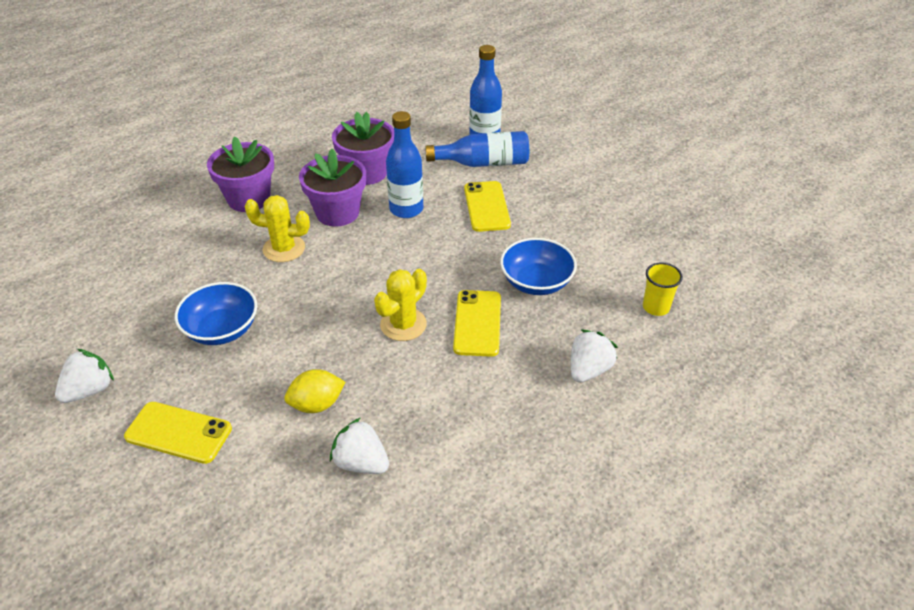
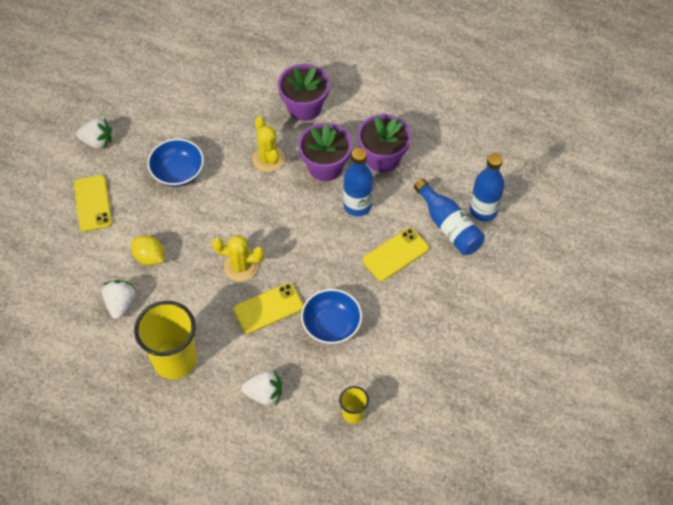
camera: 60 degrees right, 15 degrees up
(486, 437) = (175, 360): none -> yellow cup

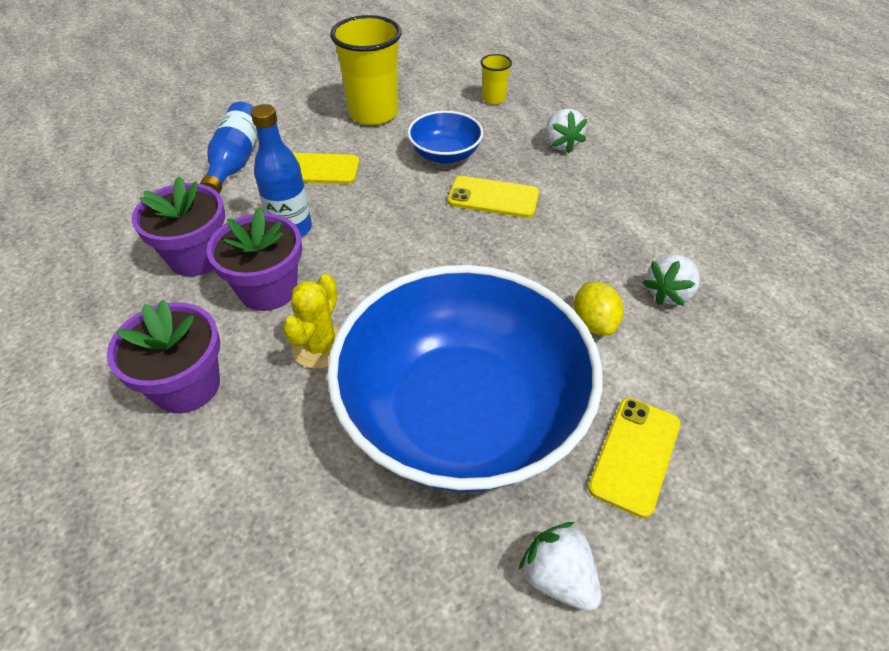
camera: 140 degrees left, 10 degrees down
(175, 360) = (634, 210): yellow cup -> yellow cup (373, 113)
(178, 172) = (462, 414): blue bowl -> blue bowl, size x2.30
(241, 266) = (485, 248): yellow cactus -> none
(264, 394) = (561, 144): white strawberry -> white strawberry turned 150 degrees counterclockwise
(483, 210) = (188, 155): blue bottle -> none

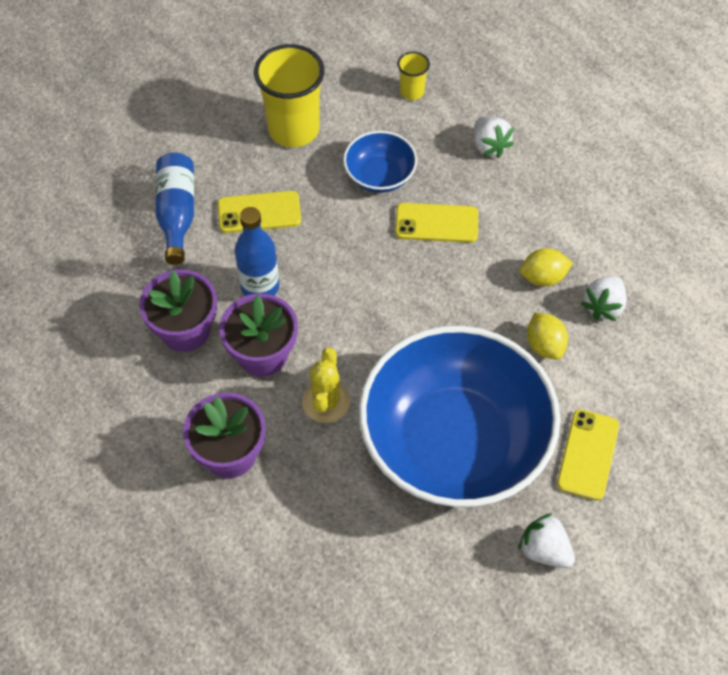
camera: 10 degrees left, 10 degrees up
(600, 257) = (543, 277): none -> yellow lemon

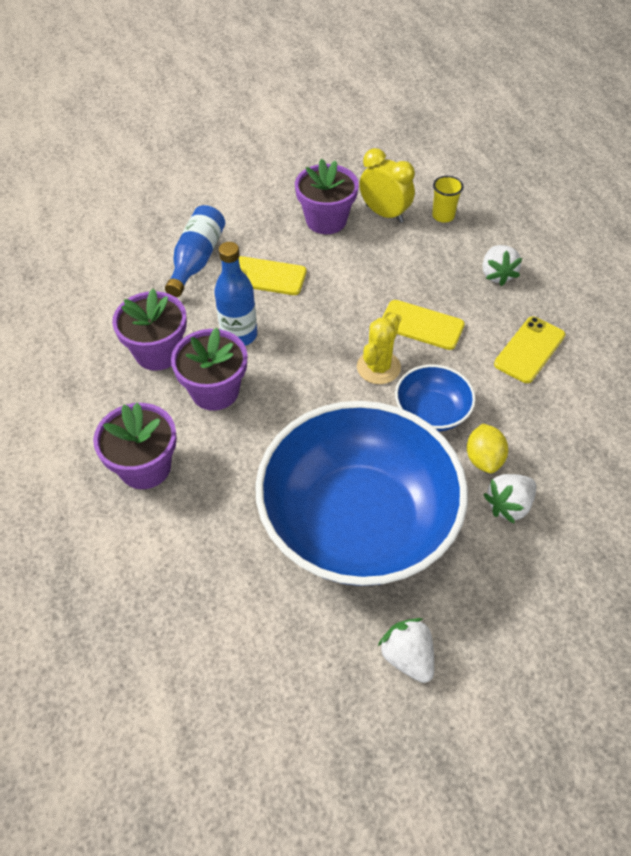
camera: 20 degrees right, 5 degrees down
(293, 129) = (326, 220): yellow cup -> purple flower pot
(326, 402) = (253, 448): yellow cactus -> yellow cactus (378, 367)
(351, 105) = (384, 214): none -> yellow clock
(379, 176) = (386, 274): blue bowl -> blue bowl (431, 412)
(543, 277) = (505, 398): yellow lemon -> none
(588, 454) = (489, 575): yellow phone -> yellow phone (529, 350)
(603, 306) = (557, 440): white strawberry -> white strawberry (509, 505)

